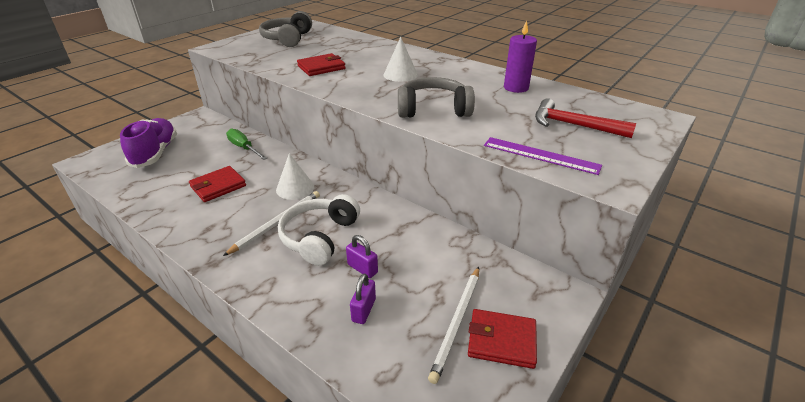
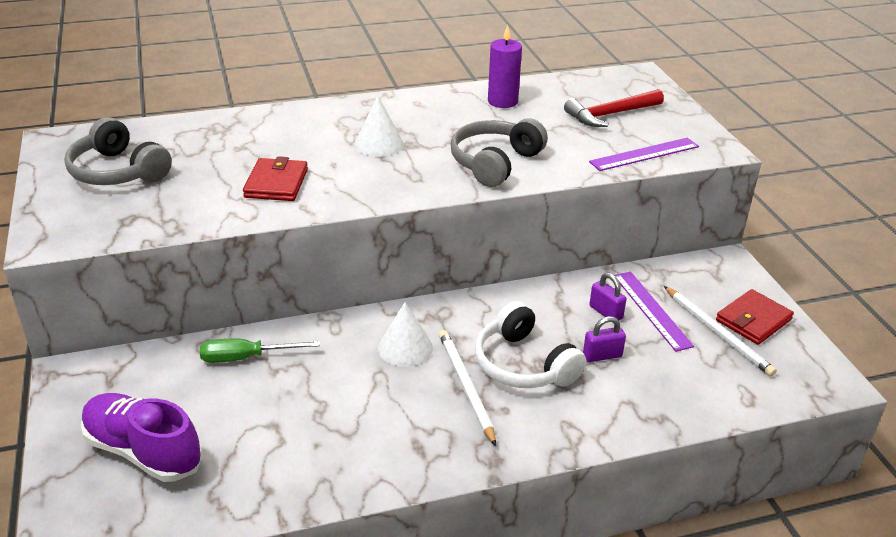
camera: 55 degrees left, 0 degrees up
(218, 186) = (325, 411): red wallet -> none
(364, 310) = (661, 378): purple padlock -> purple padlock (605, 312)
(444, 273) = (651, 310): none -> purple ruler

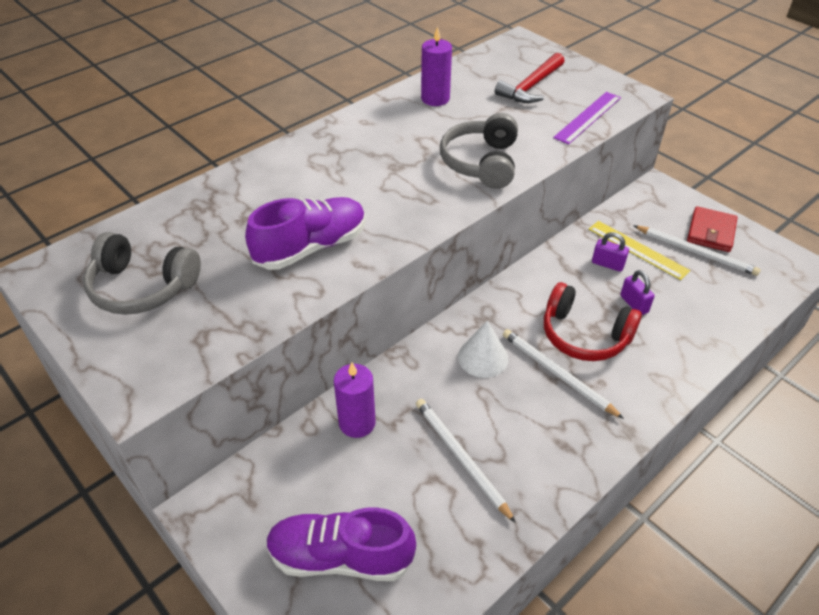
camera: 25 degrees left, 10 degrees up
(246, 357) = (357, 423): green screwdriver -> purple candle
(276, 183) = (311, 247): red wallet -> purple shoe
(312, 419) = (461, 458): none -> white pencil
(379, 144) = (367, 175): white cone -> none
(523, 364) = (584, 335): white headphones -> red headphones
(602, 355) = (634, 304): purple padlock -> purple padlock turned 75 degrees counterclockwise
(651, 310) = (637, 249): purple ruler -> yellow ruler

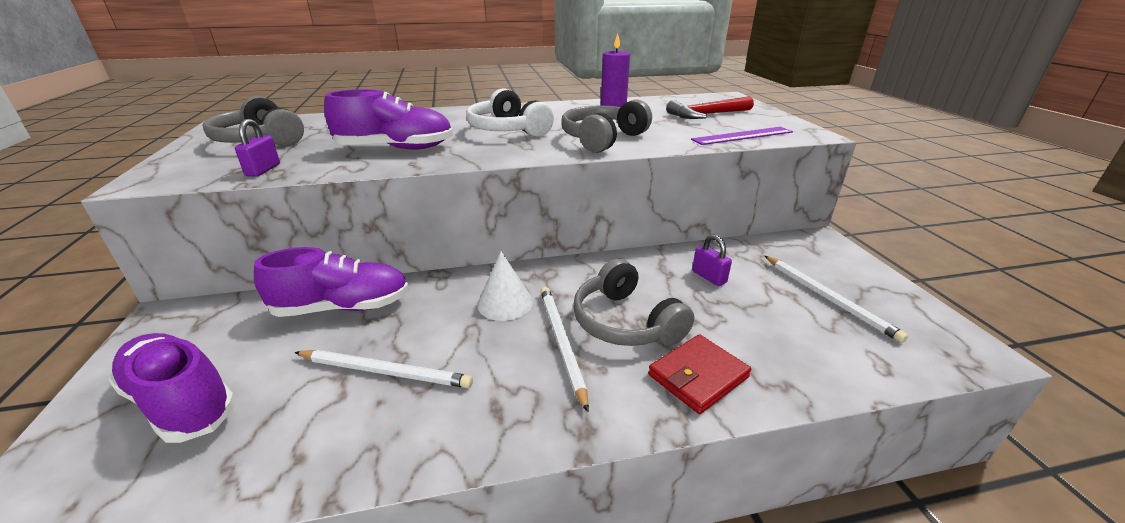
camera: 30 degrees right, 15 degrees down
(357, 423) = (343, 307): purple candle -> purple shoe
(379, 176) = (508, 130): none -> white headphones
(461, 458) = (385, 372): white pencil -> white pencil turned 105 degrees clockwise
(584, 335) = (625, 322): red headphones -> grey headphones
(634, 304) = (709, 316): purple padlock -> purple padlock (263, 170)
(637, 249) = (754, 276): yellow ruler -> none
(711, 232) = (862, 287): red wallet -> red wallet (698, 376)

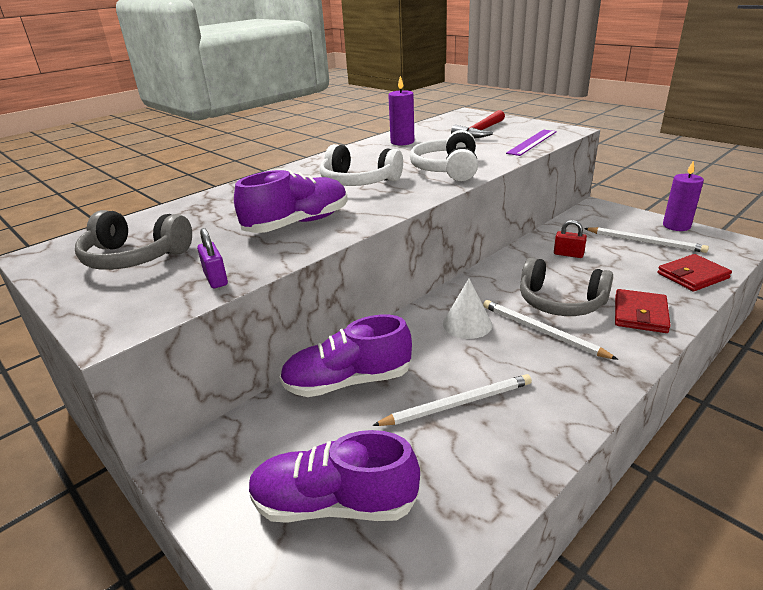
camera: 30 degrees left, 0 degrees up
(343, 307) = (348, 381): purple shoe -> purple shoe turned 150 degrees counterclockwise
(603, 139) = (447, 169): grey headphones -> white headphones
(709, 277) = (568, 254): purple padlock -> red padlock
(838, 363) = (692, 276): none -> red wallet
(902, 295) = (676, 226): none -> purple candle

